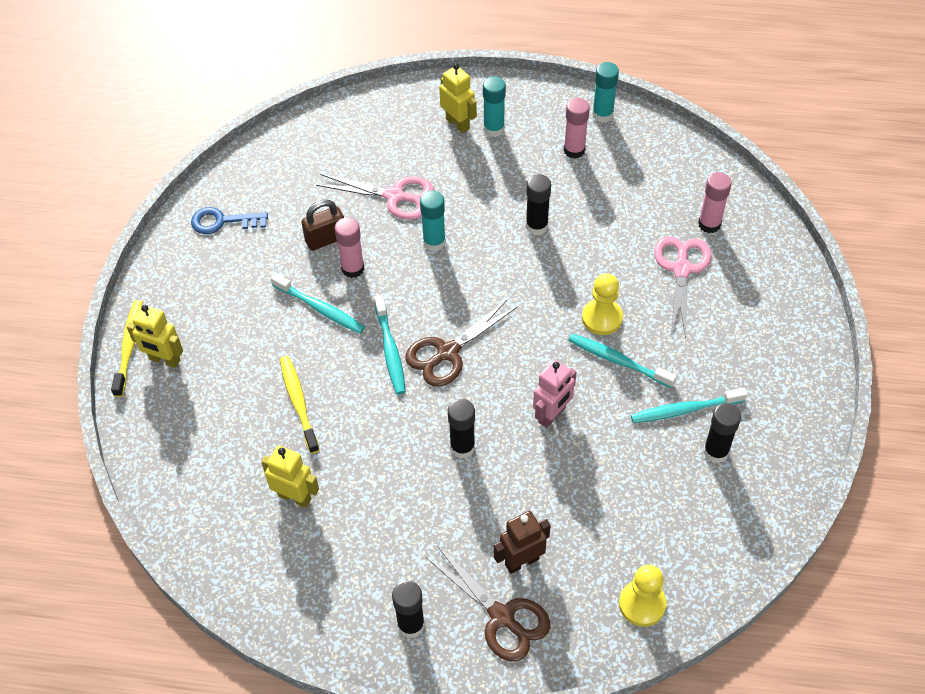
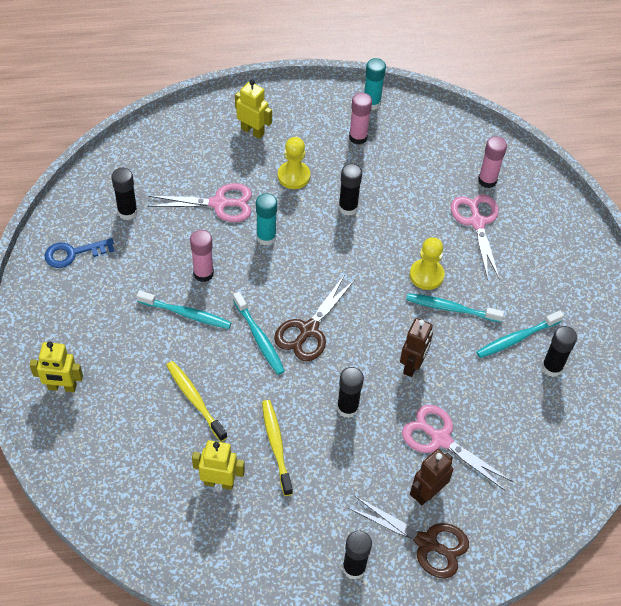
camera: 20 degrees left, 0 degrees up
(129, 347) = (25, 382): yellow toothbrush -> yellow toothbrush (276, 446)
(294, 188) = (127, 212): none -> black glue stick
(326, 239) = (171, 252): brown padlock -> none
(494, 129) = (284, 130): turquoise glue stick -> none
(552, 415) = (412, 365): pink robot -> brown robot
(557, 505) = (441, 439): none -> pink scissors
(642, 604) = (534, 505): yellow pawn -> yellow pawn (293, 176)

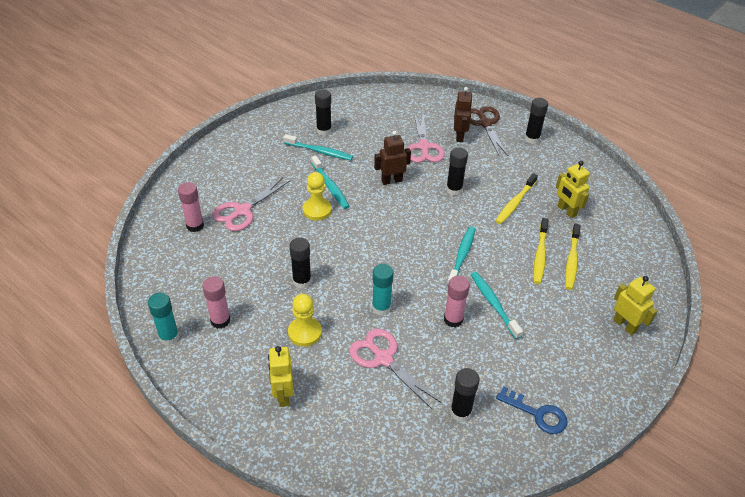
camera: 130 degrees left, 10 degrees down
(161, 419) = (571, 261): none -> yellow toothbrush
(309, 330) = (426, 237): brown scissors -> none
(427, 493) = (459, 136): brown robot -> brown robot turned 90 degrees counterclockwise

